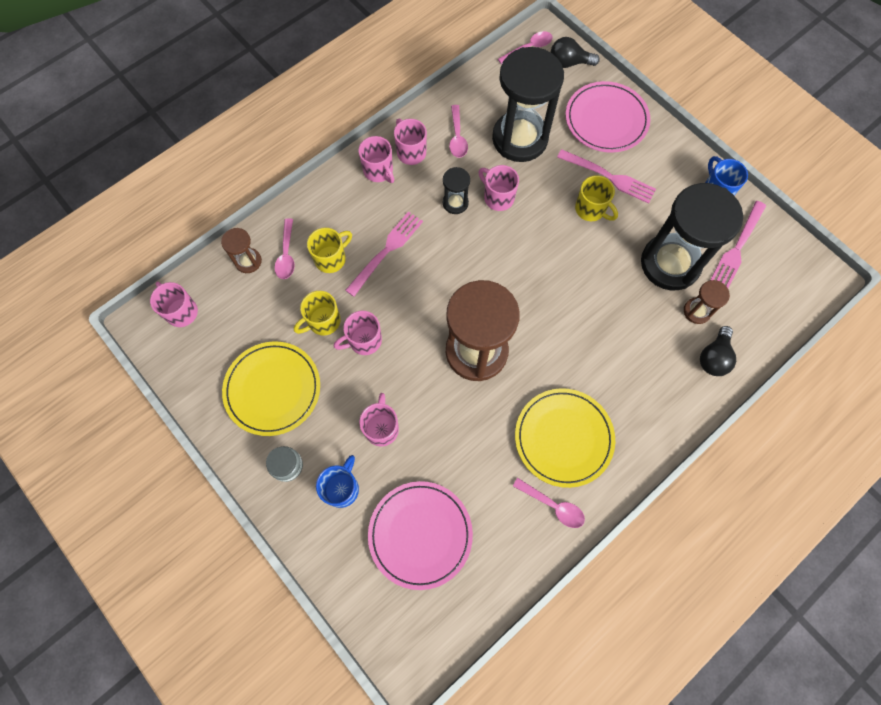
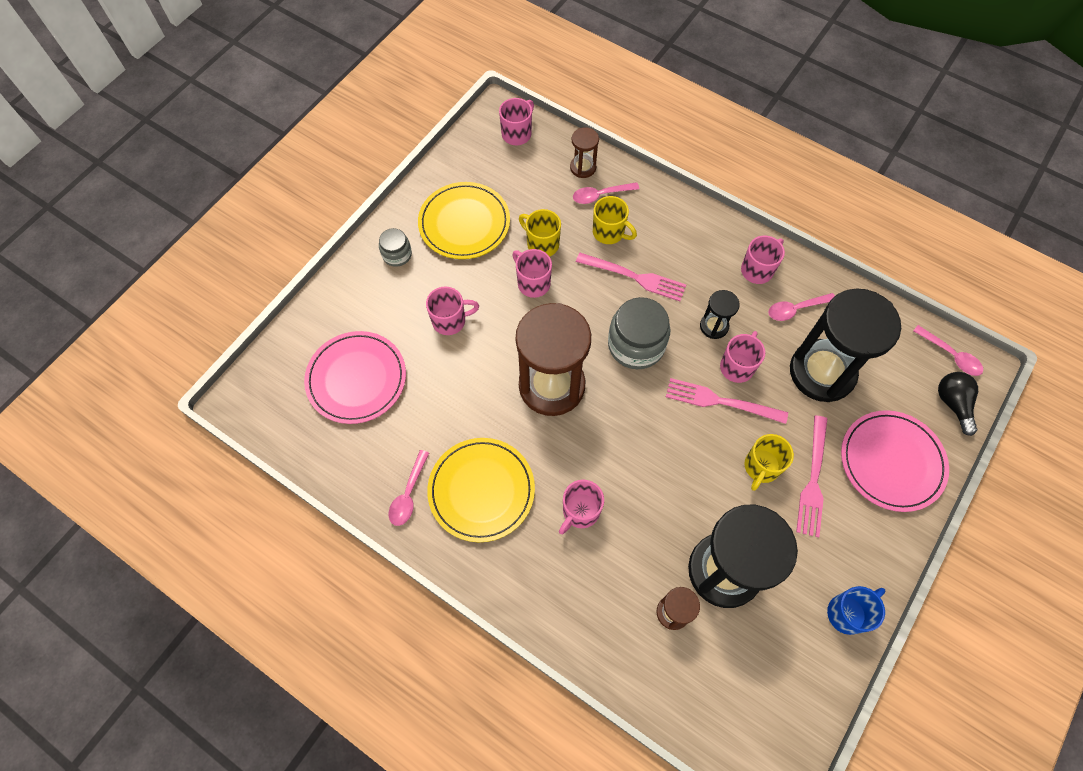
camera: 75 degrees right, 5 degrees down
(342, 488) = (386, 303): blue mug -> none
(379, 171) = (722, 247): pink mug -> pink mug (580, 511)
(455, 270) = (636, 345): none -> grey jar
(713, 357) = (620, 641): black light bulb -> none
(737, 248) = (776, 652): pink fork -> pink fork (720, 401)

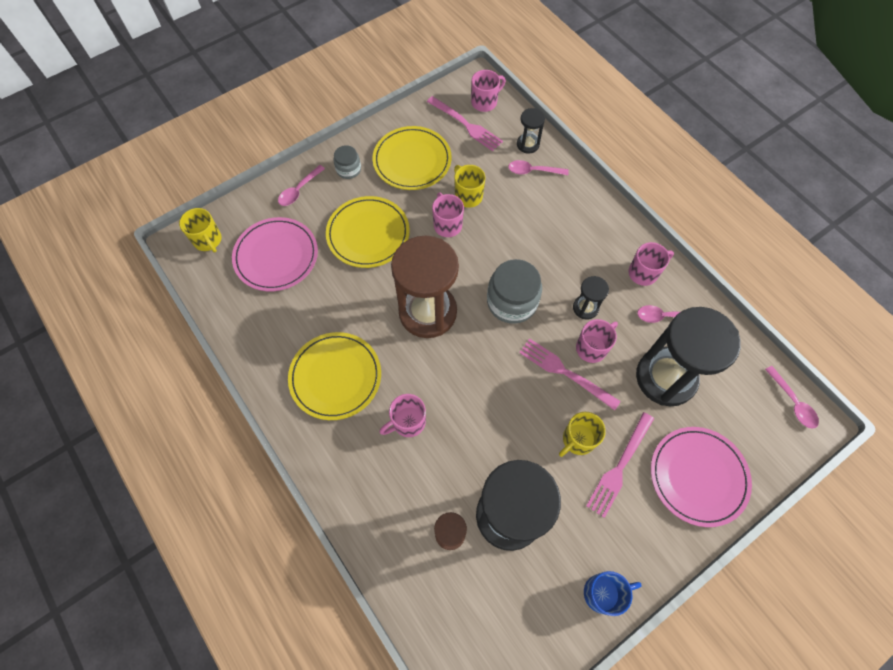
camera: 20 degrees right, 0 degrees up
(408, 494) = (277, 360): pink spoon -> pink spoon (299, 190)
(450, 321) = (368, 234): pink mug -> yellow plate
(583, 167) = (528, 144): brown hourglass -> black hourglass
(609, 232) = (528, 203): yellow mug -> yellow mug (208, 240)
(635, 277) = (534, 246): pink fork -> pink fork (466, 125)
(953, 404) = (777, 445): black light bulb -> none

